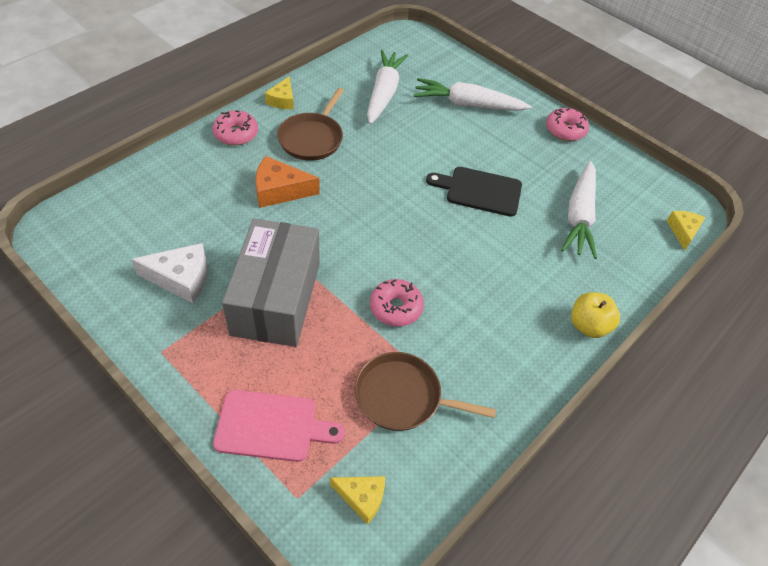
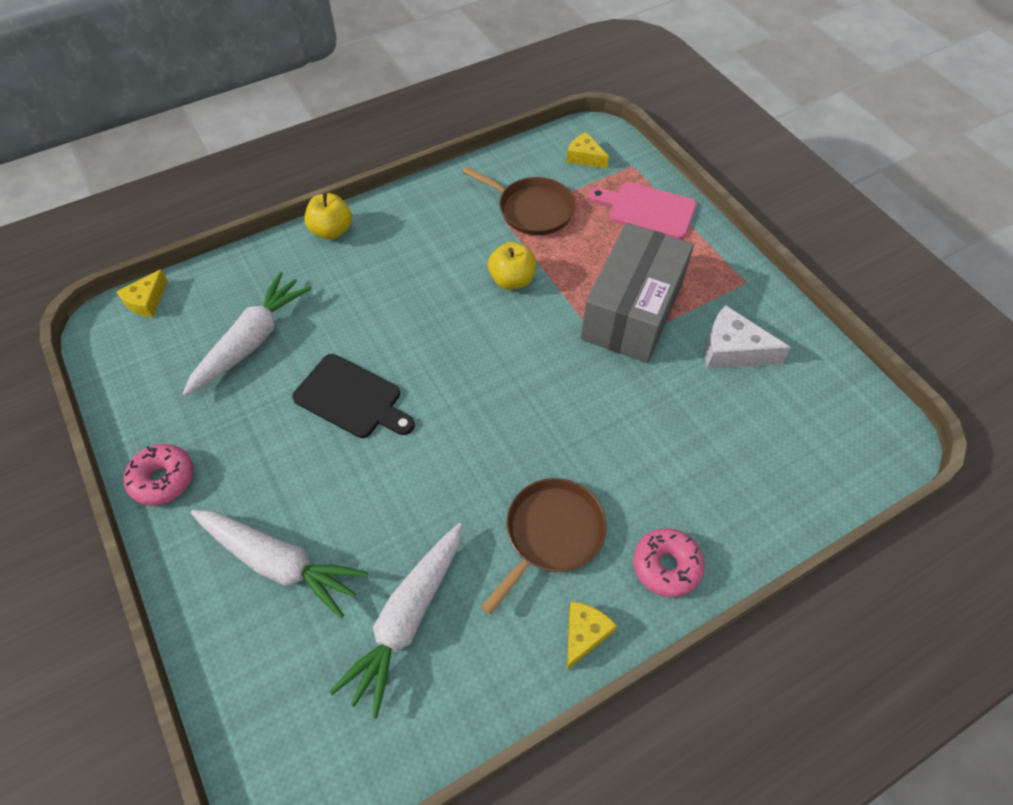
camera: 160 degrees left, 5 degrees up
(280, 190) = (612, 447): orange cheese -> none
(396, 308) = (512, 280): pink donut -> yellow apple

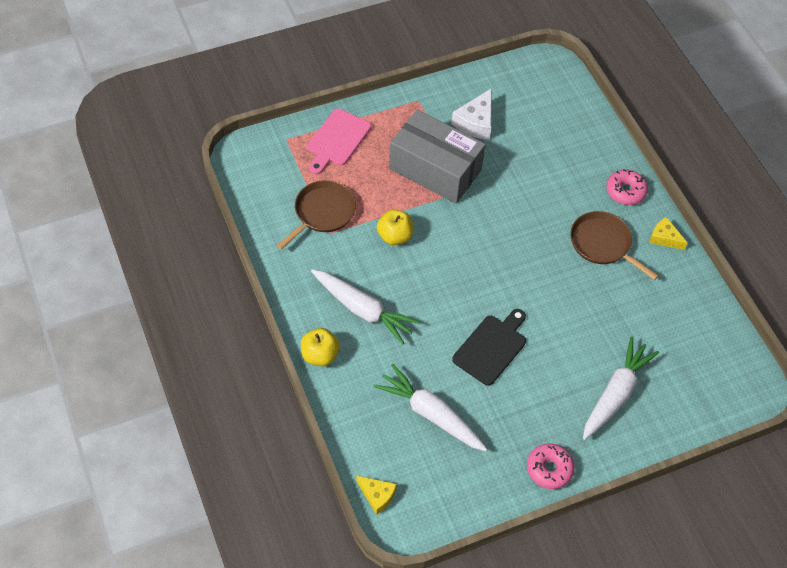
camera: 85 degrees left, 0 degrees up
(407, 619) = (654, 325): white carrot -> white carrot (362, 310)
(584, 157) = (269, 168): yellow cheese -> none

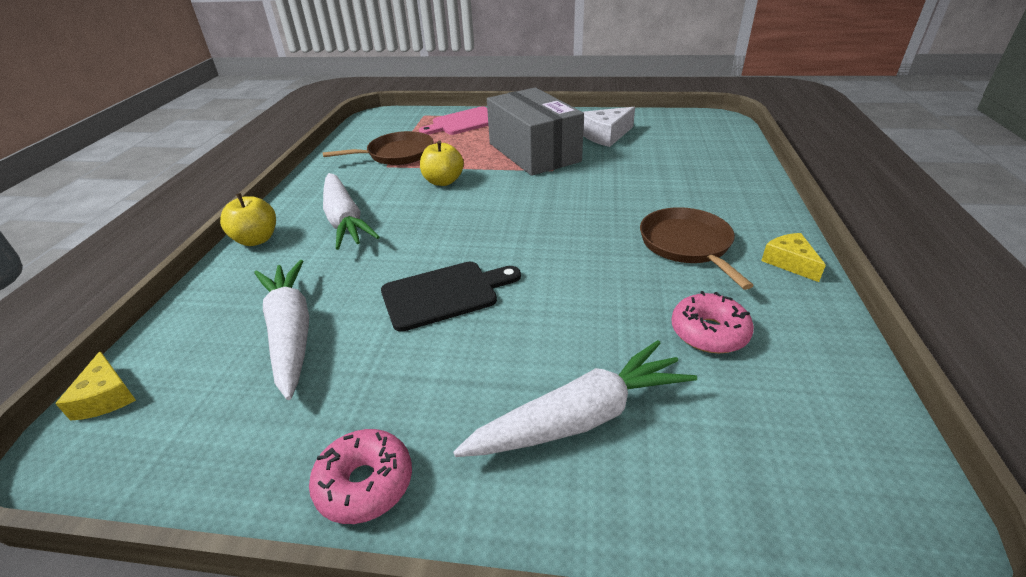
camera: 35 degrees right, 20 degrees down
(625, 191) = (752, 211): pink donut -> pink donut (709, 332)

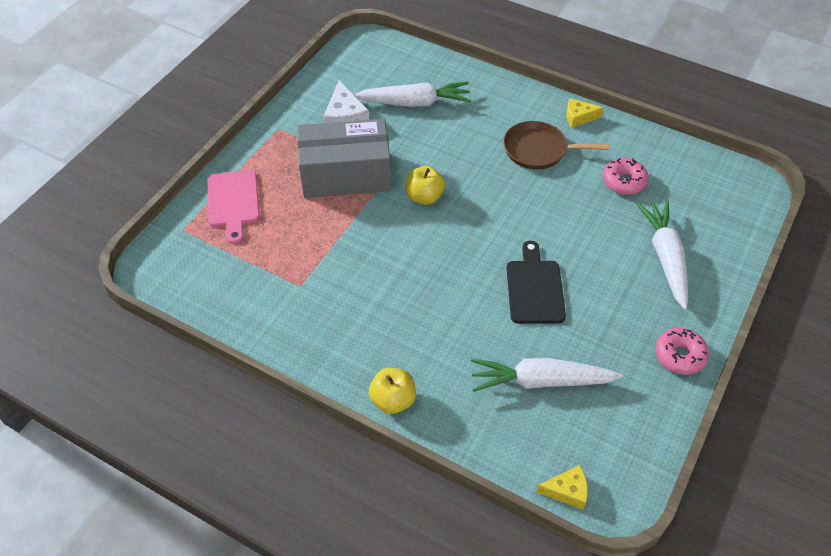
camera: 70 degrees left, 15 degrees up
(344, 220) = (394, 332): white carrot -> white carrot (414, 103)
(397, 154) = (277, 272): brown pan -> none
(443, 181) = (363, 250): yellow apple -> yellow apple (424, 197)

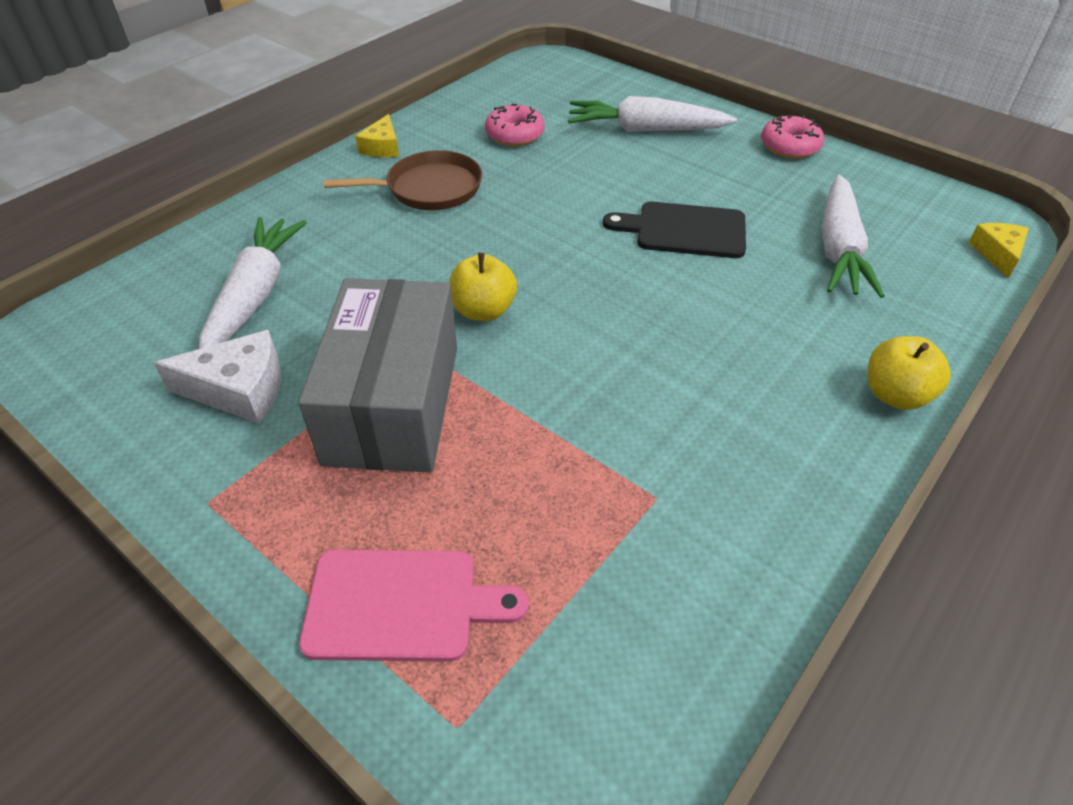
camera: 80 degrees left, 5 degrees down
(538, 150) = (429, 188): brown pan -> brown pan turned 120 degrees counterclockwise

